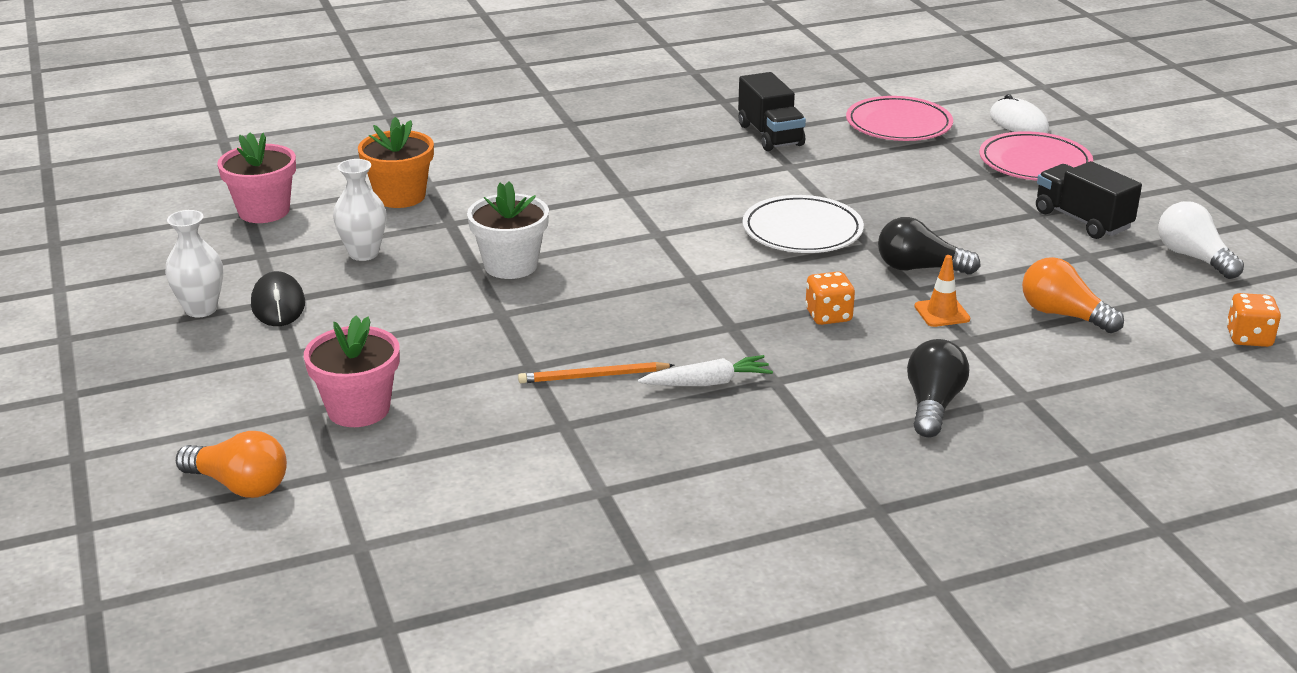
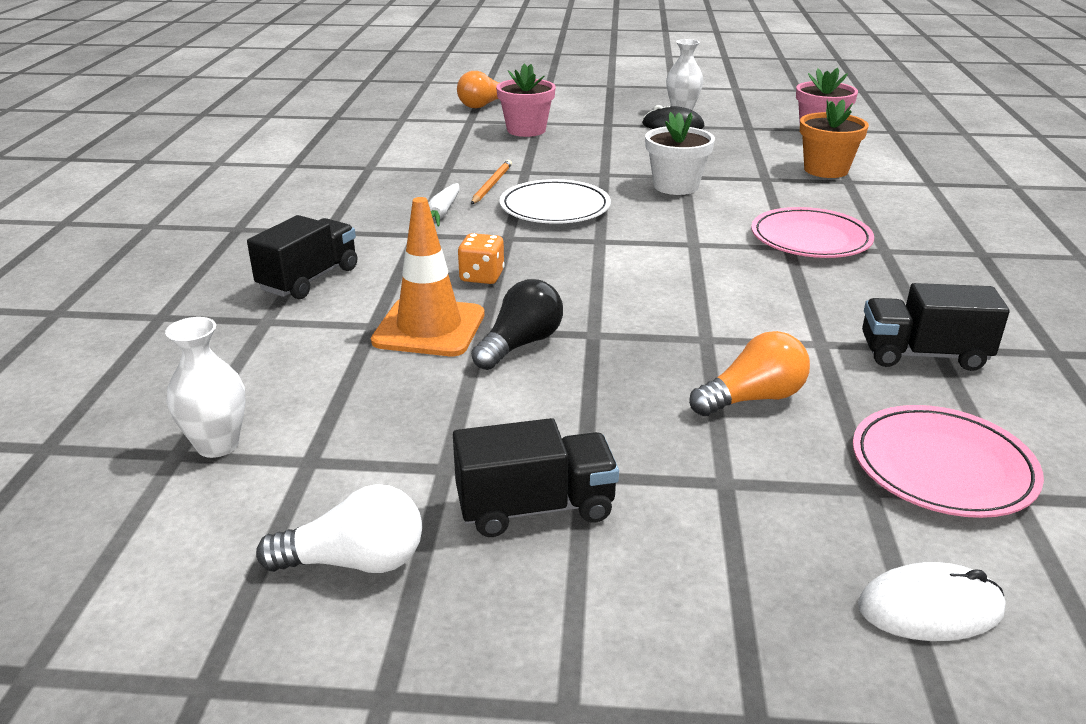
camera: 115 degrees right, 0 degrees up
(364, 253) = (730, 150): white vase -> white vase (217, 445)
(802, 231) = (650, 307): white plate -> white plate (555, 208)
(932, 405) = (309, 279): black light bulb -> black truck
(942, 313) = (429, 328): orange traffic cone -> orange traffic cone, size x1.96
(1034, 163) = (748, 549): pink plate -> pink plate (810, 239)
(1063, 315) = (350, 392): orange light bulb -> orange light bulb (752, 398)
(1248, 338) = (160, 500): orange dice -> none

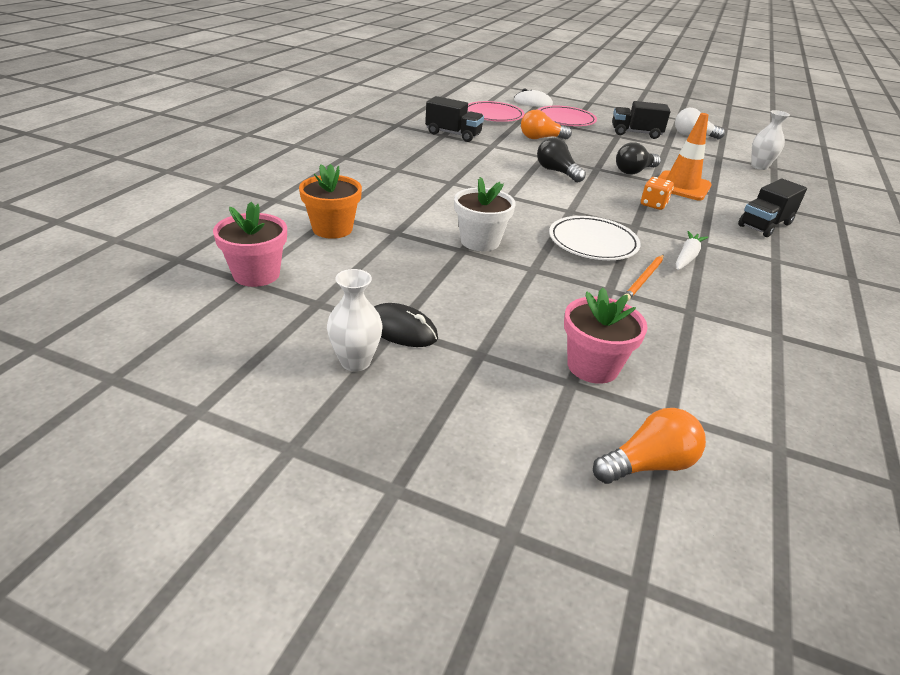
camera: 165 degrees left, 5 degrees up
(658, 306) = (557, 172): none -> black light bulb
(810, 239) = (431, 183): pink plate -> pink plate (565, 120)

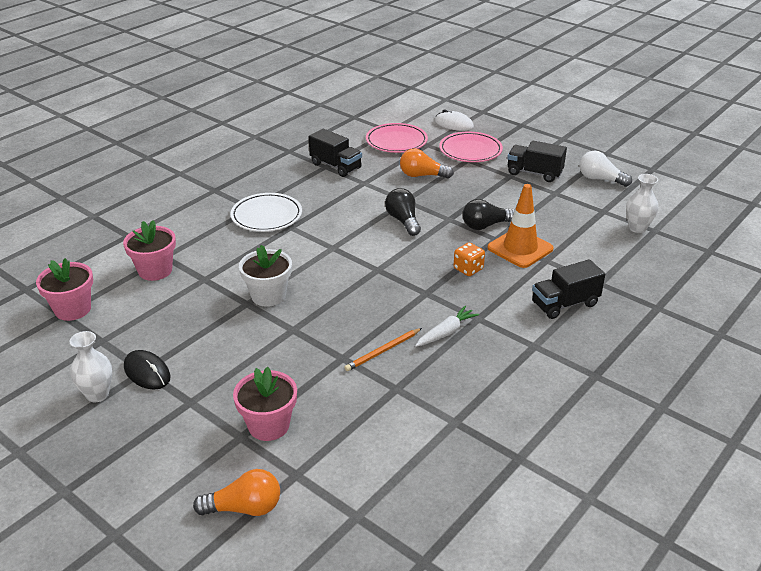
camera: 20 degrees right, 0 degrees up
(332, 229) = (155, 270): orange flower pot -> pink flower pot
(593, 242) = (369, 307): white plate -> white plate (266, 216)

